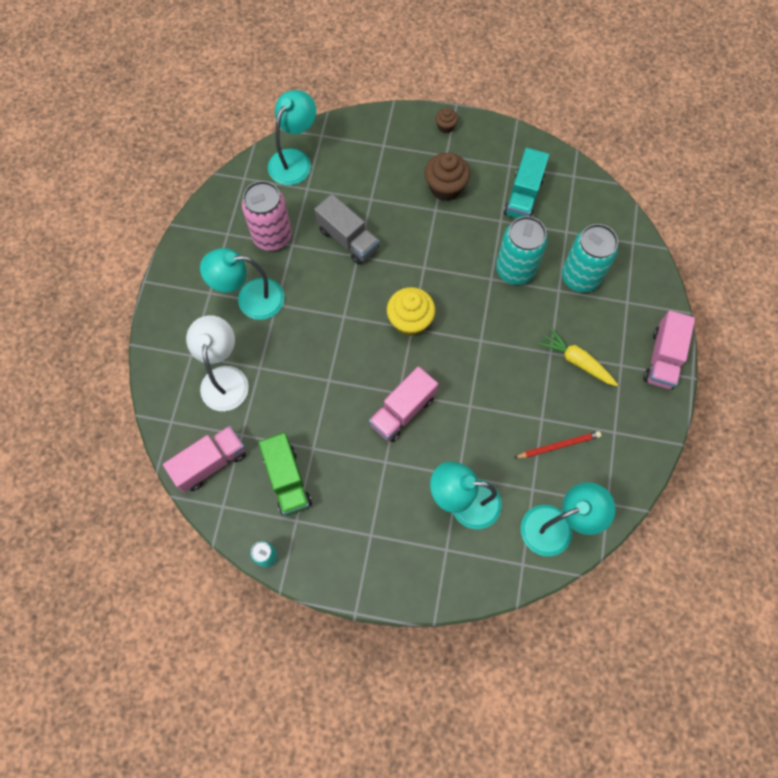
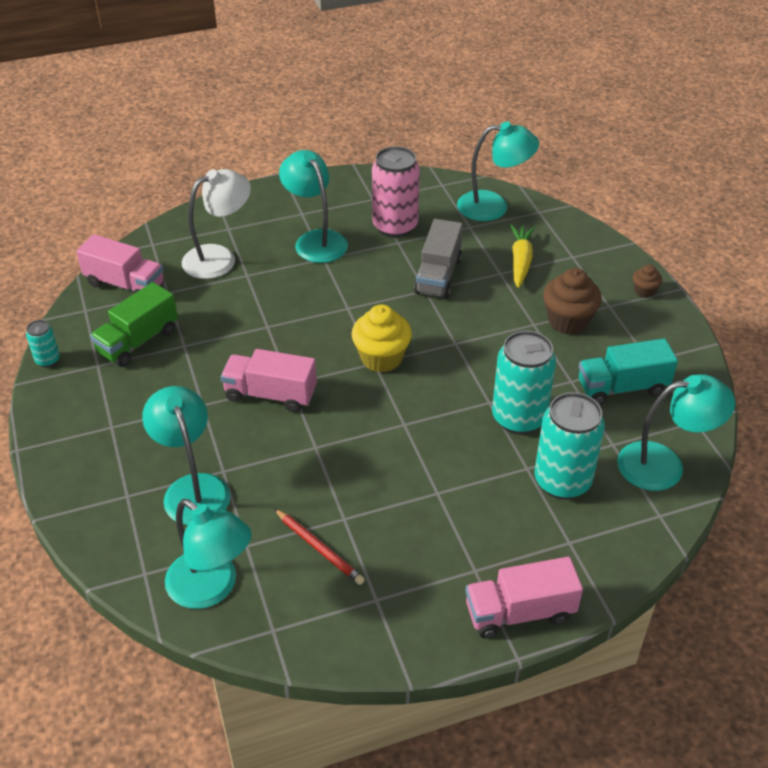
camera: 60 degrees right, 25 degrees down
(577, 361) = (445, 522): yellow carrot -> yellow carrot (520, 261)
(597, 215) = (664, 465): none -> turquoise lamp

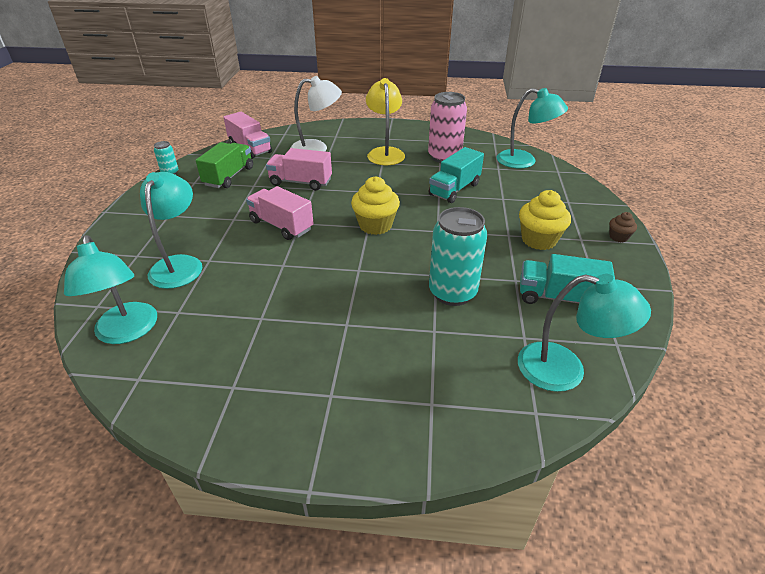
camera: 25 degrees right, 5 degrees down
(138, 341) = (229, 176): green truck -> green truck turned 135 degrees clockwise
(315, 240) = (385, 153): turquoise lamp -> yellow lamp
(319, 548) = (225, 332): red pencil -> none
(438, 276) = (454, 189): grey truck -> turquoise truck
(519, 612) = (342, 448): pink truck -> pink truck (301, 182)
(520, 261) = (524, 195): yellow carrot -> none
(562, 481) = (458, 351): turquoise can -> none
(568, 321) = (539, 240): brown cupcake -> yellow cupcake

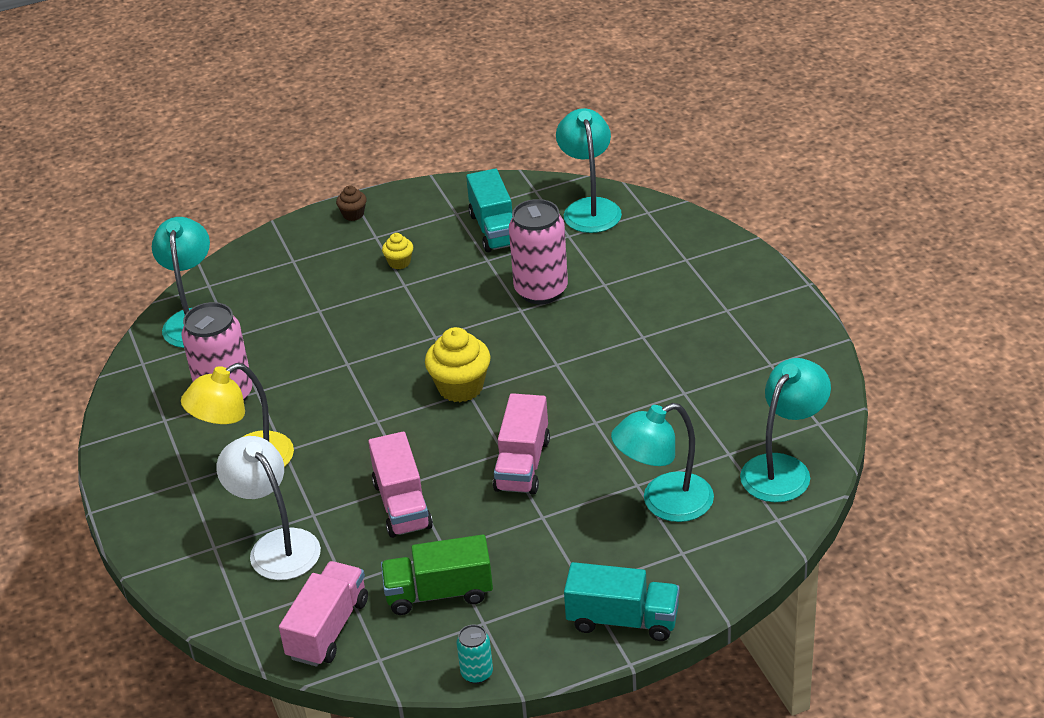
camera: 115 degrees left, 0 degrees up
(452, 293) = (541, 291): turquoise can -> pink can
(454, 189) = (322, 355): turquoise truck -> turquoise truck (622, 620)
(539, 240) = (399, 262): yellow cupcake -> yellow cupcake, size x0.52

